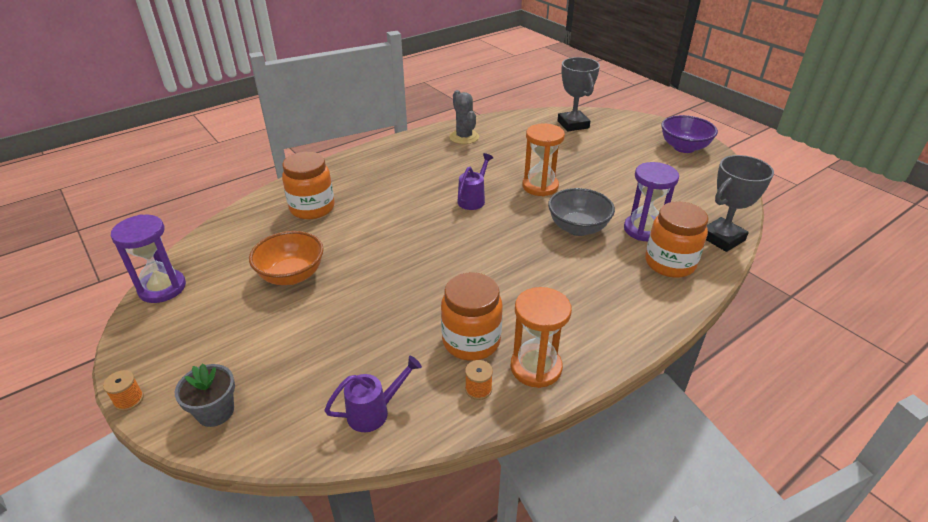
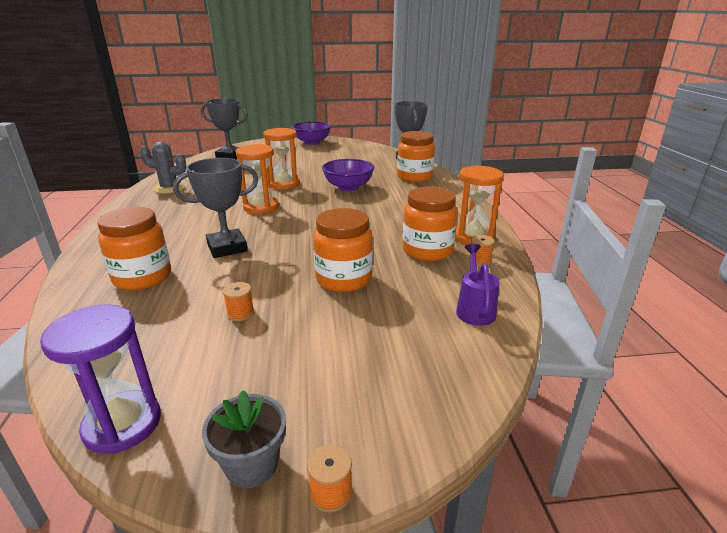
camera: 60 degrees left, 10 degrees down
(215, 411) = (410, 408): grey flower pot -> grey flower pot (252, 465)
(291, 275) = (240, 313): orange bowl -> orange spool
(374, 306) = (344, 279): none -> orange jar
(382, 220) = (227, 248): none -> grey trophy
(473, 199) = (261, 207): purple watering can -> orange hourglass
(578, 228) = (348, 187): grey bowl -> purple bowl
(643, 229) = (375, 173): purple hourglass -> none

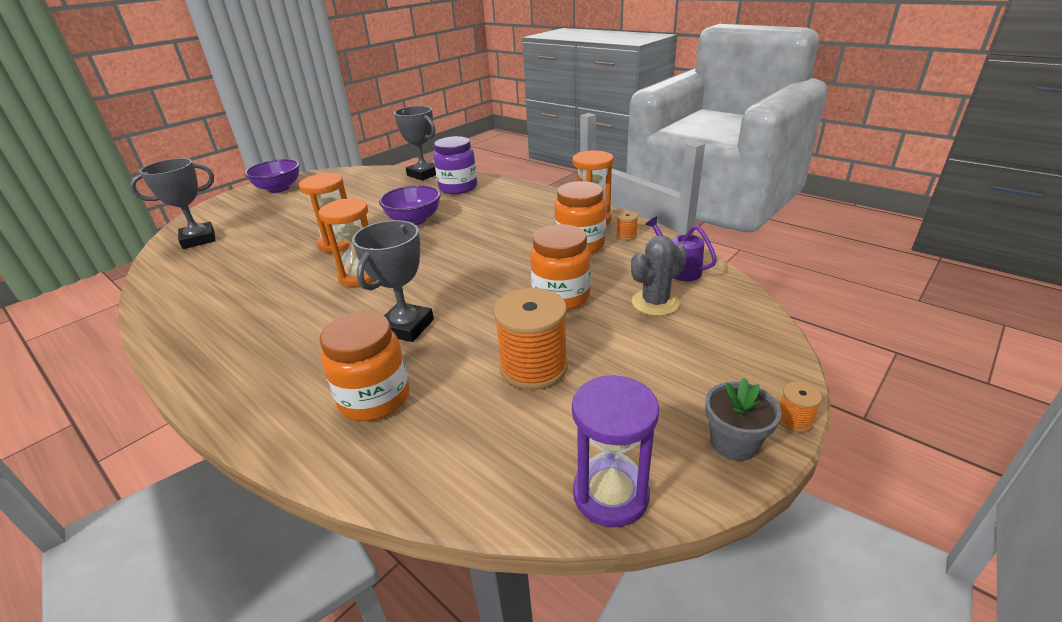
camera: 40 degrees left, 5 degrees up
(169, 188) = (193, 306): grey cactus -> grey cactus (655, 303)
(240, 313) = (533, 367): orange spool -> orange spool, size x2.33
(414, 177) = (458, 188): orange jar -> purple jar

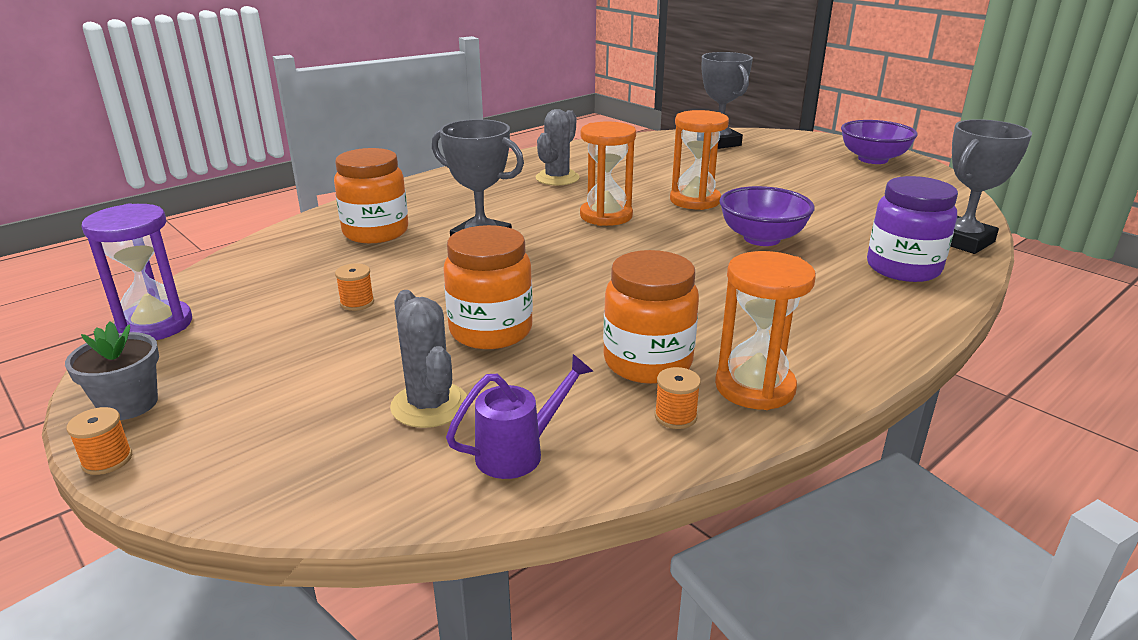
camera: 95 degrees right, 5 degrees down
(253, 309) = (557, 178): none -> grey cactus
(533, 367) = (357, 303): orange spool -> orange spool, size x0.43

